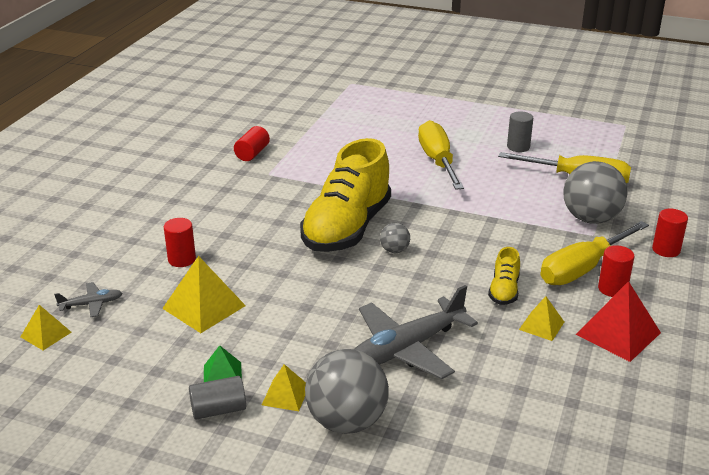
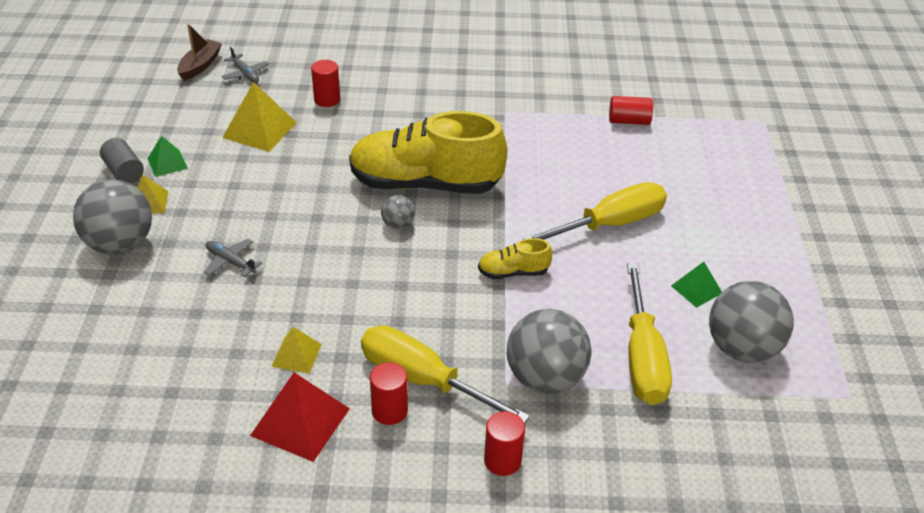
camera: 70 degrees right, 10 degrees up
(46, 334) = (200, 65): yellow pyramid -> brown boat
(252, 153) = (541, 91): red cylinder -> red cylinder (629, 121)
(406, 348) = (231, 262): grey plane -> grey plane, size x0.46
(504, 291) = (352, 317): yellow shoe -> yellow shoe (513, 272)
(518, 147) = (696, 289): grey cylinder -> green pyramid
(578, 146) = (742, 348): none -> grey ball

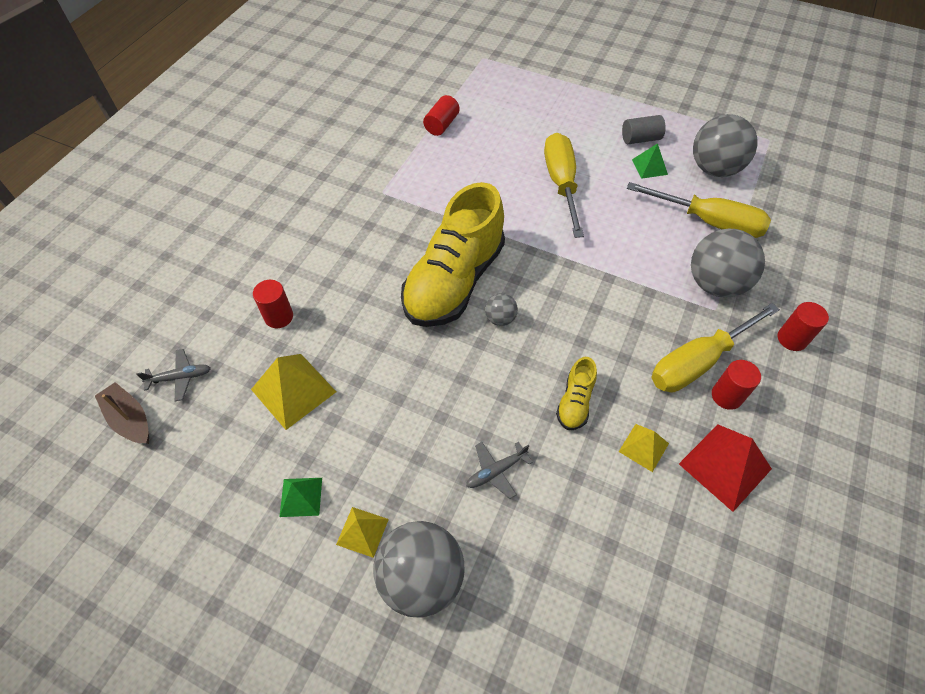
camera: 65 degrees left, 15 degrees up
(124, 172) = (291, 548): grey cylinder -> grey cylinder (640, 139)
(513, 272) = (593, 261): yellow shoe -> yellow shoe (575, 402)

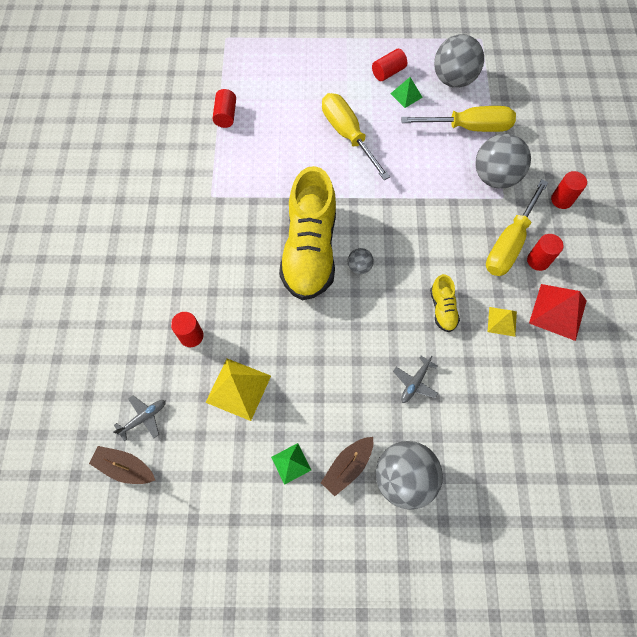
camera: 25 degrees left, 10 degrees up
(362, 531) = (348, 466): yellow pyramid -> brown boat
(640, 139) = (388, 72): grey cylinder -> red cylinder

